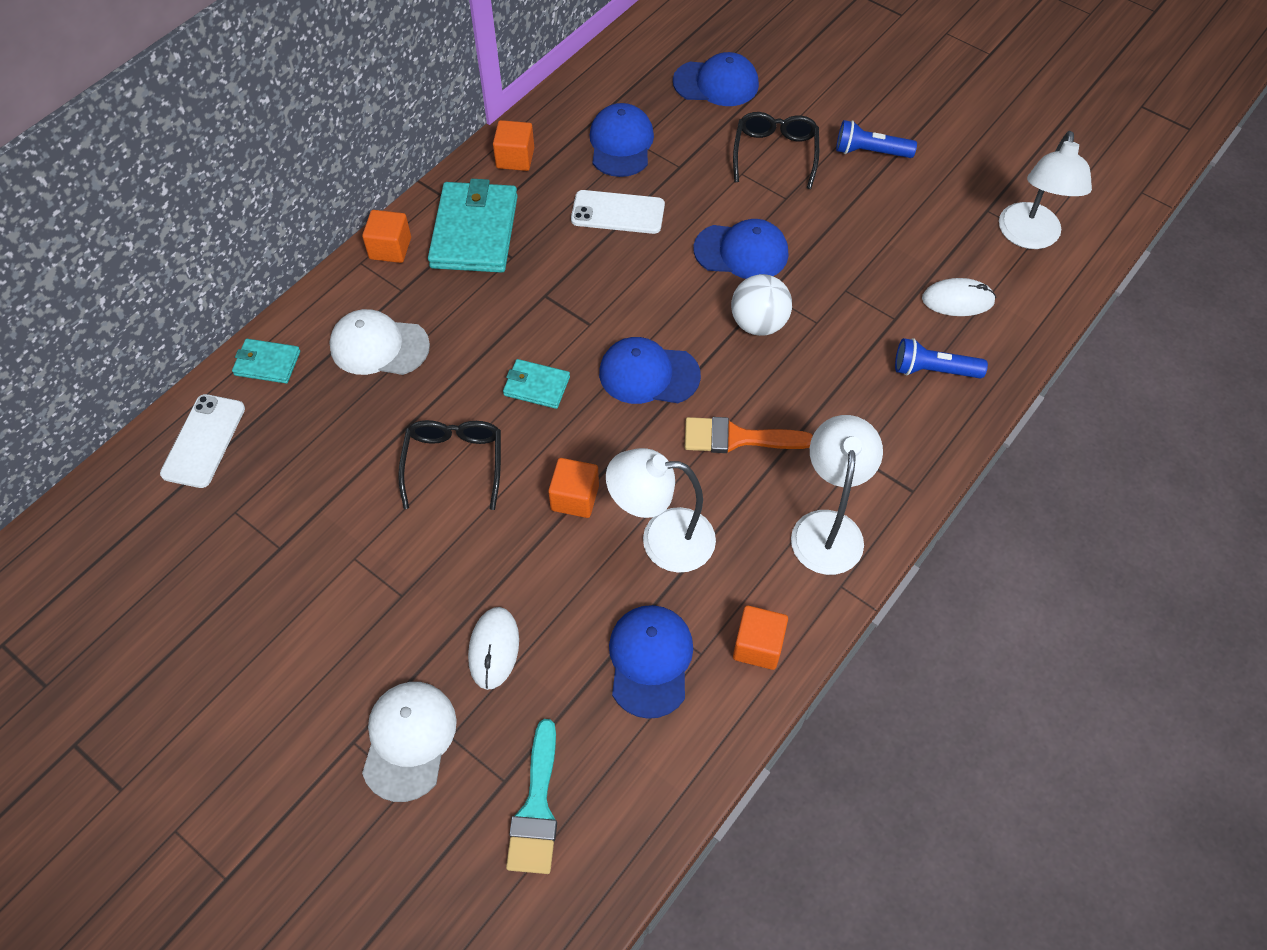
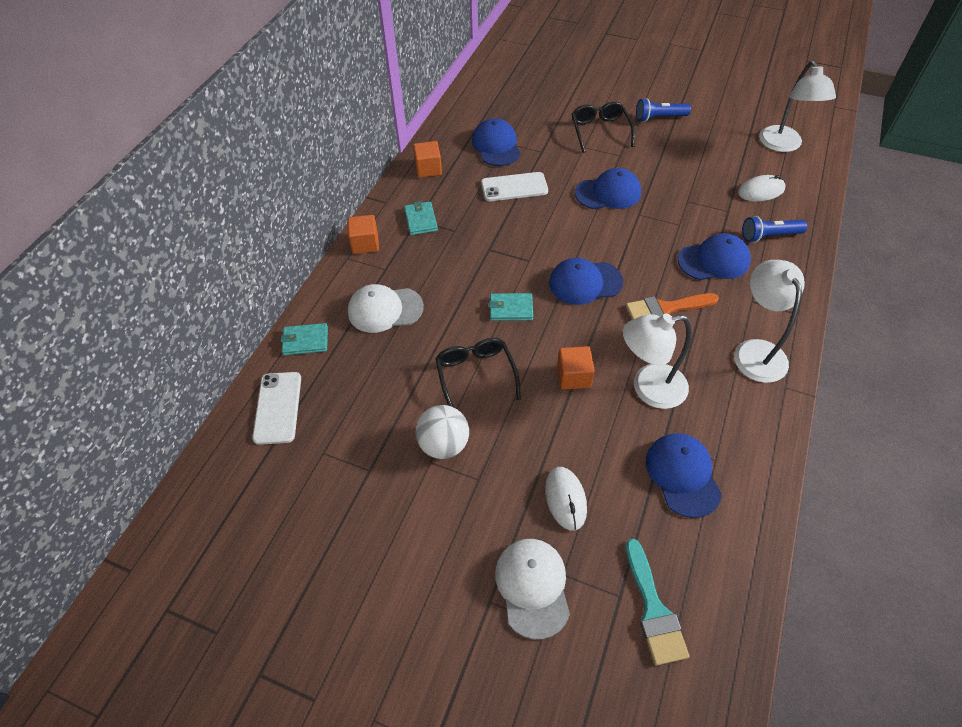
camera: 15 degrees left, 5 degrees down
(474, 231) = (420, 220): turquoise wallet -> turquoise wallet, size x0.51
(716, 83) = (541, 99): blue cap -> blue cap (714, 260)
(758, 323) = (642, 234): white ball -> white ball (444, 444)
(758, 646) = (751, 443): orange cube -> none

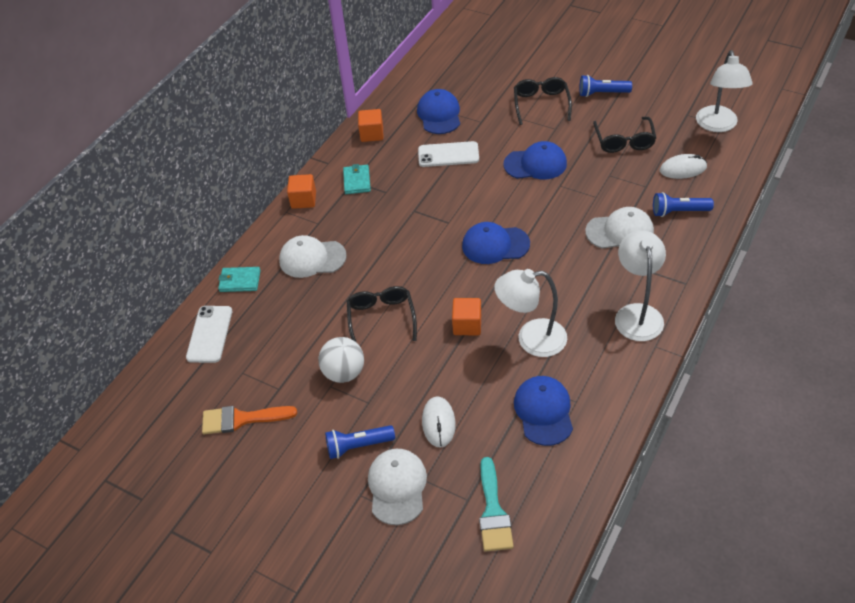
camera: 10 degrees right, 5 degrees down
(476, 537) = (358, 446): none -> blue flashlight
(511, 309) = (423, 264): turquoise wallet -> none
(665, 309) = (563, 272): orange brush -> orange brush (241, 419)
(693, 165) = (624, 141): none -> black glasses
(714, 260) = (620, 231): blue cap -> white cap

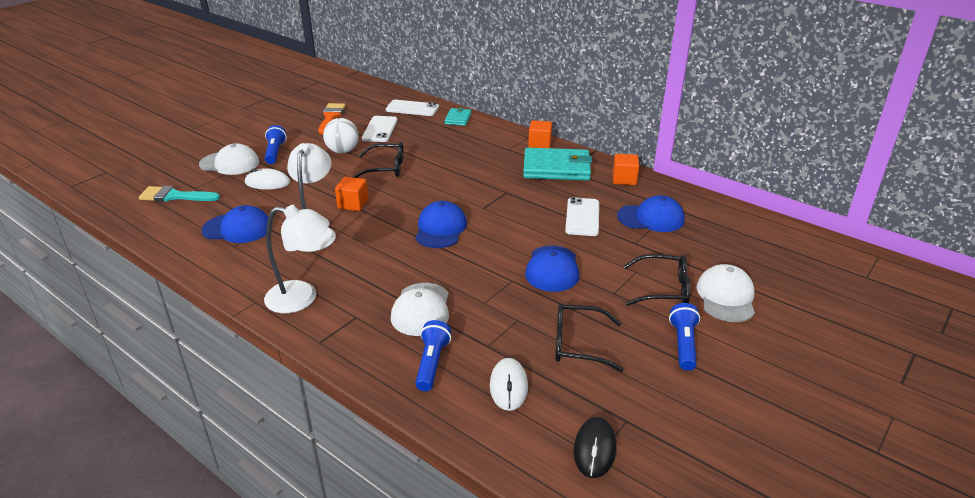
camera: 95 degrees right, 15 degrees down
(277, 352) = (380, 129): none -> white phone
(312, 258) = (468, 145): white cap -> white cap (726, 297)
(357, 181) = (556, 168): turquoise wallet -> turquoise wallet, size x1.95
(717, 125) = (594, 449): white lamp -> black mouse

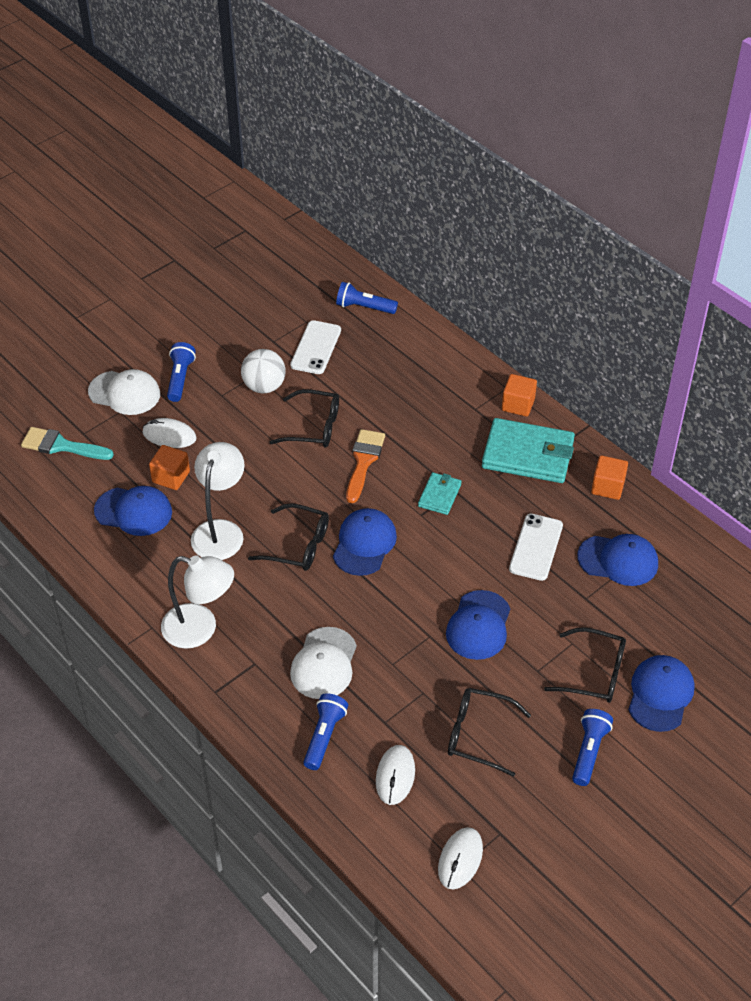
camera: 10 degrees right, 15 degrees up
(331, 117) = (255, 313): orange brush -> orange brush (364, 461)
(353, 204) = (268, 487): orange cube -> orange cube (171, 477)
(384, 235) = (298, 545): none -> black glasses
(412, 108) = (364, 307): white phone -> blue flashlight
(458, 119) = (421, 337): turquoise wallet -> turquoise wallet (439, 495)
(594, 449) = (460, 859): black mouse -> white mouse
(726, 297) = (660, 694): white cap -> blue cap

